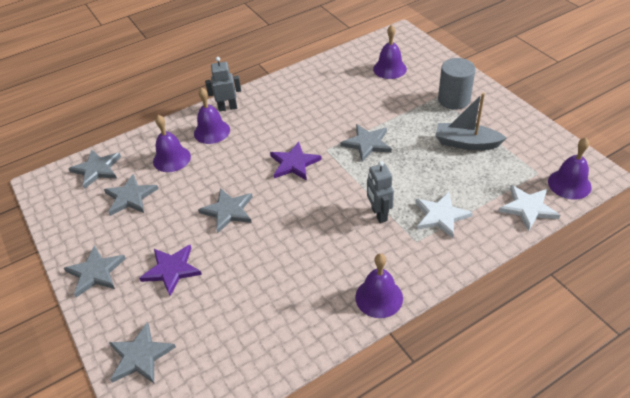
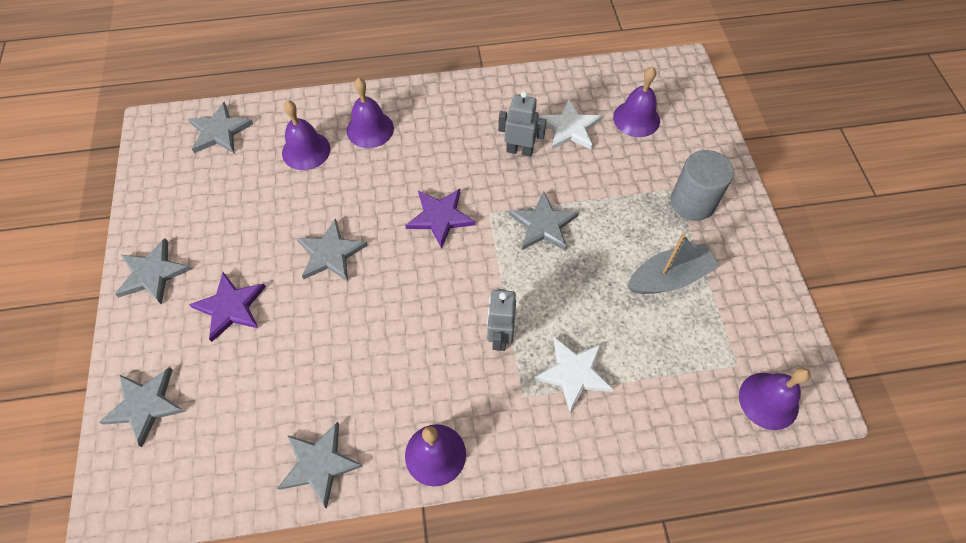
camera: 20 degrees right, 15 degrees up
(130, 197) = (236, 186): grey star -> grey star (319, 464)
(227, 108) = (406, 101): grey robot -> grey robot (519, 150)
(466, 143) = (669, 277): grey boat -> grey boat turned 120 degrees clockwise
(528, 208) = (691, 412): white star -> white star (570, 128)

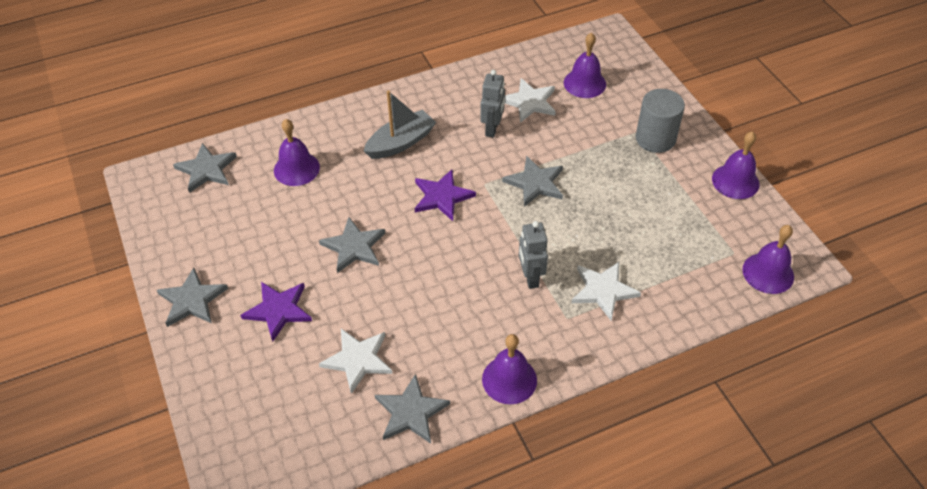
camera: 15 degrees left, 10 degrees down
(145, 405) = (231, 406): grey star -> none
(288, 386) = (358, 360): none -> white star
(370, 129) = (349, 139): purple bell -> purple bell (735, 181)
(519, 150) = (492, 129): grey robot -> grey robot turned 105 degrees clockwise
(669, 277) = (656, 200): grey boat -> grey boat (401, 143)

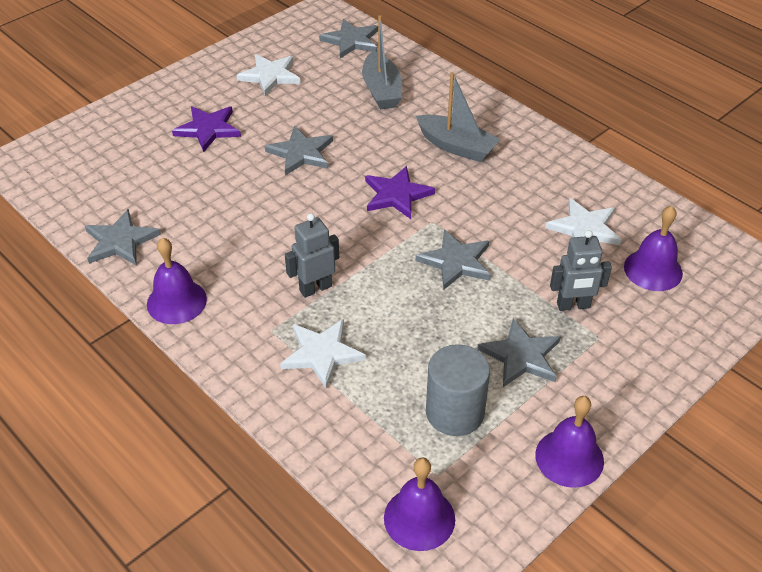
camera: 70 degrees right, 5 degrees down
(192, 300) = (201, 79): grey star -> grey star (521, 356)
(296, 168) = (381, 90): purple bell -> grey boat
(358, 360) = (169, 192): white star -> white star (270, 76)
(492, 129) = (520, 208): grey robot -> grey robot (573, 306)
(655, 139) = (597, 357): grey cylinder -> grey cylinder (455, 412)

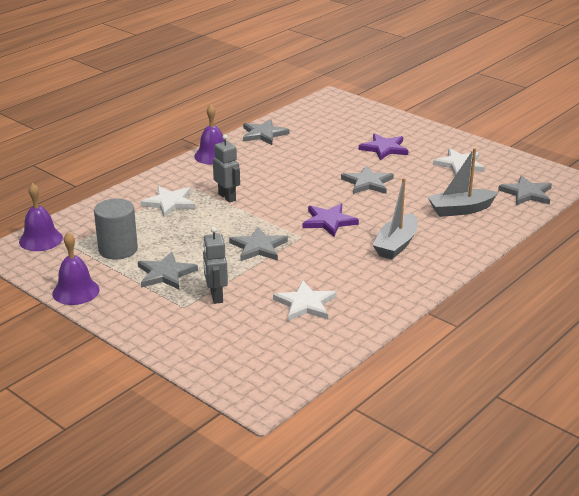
camera: 85 degrees right, 15 degrees down
(653, 270) = (259, 336): purple bell -> none

